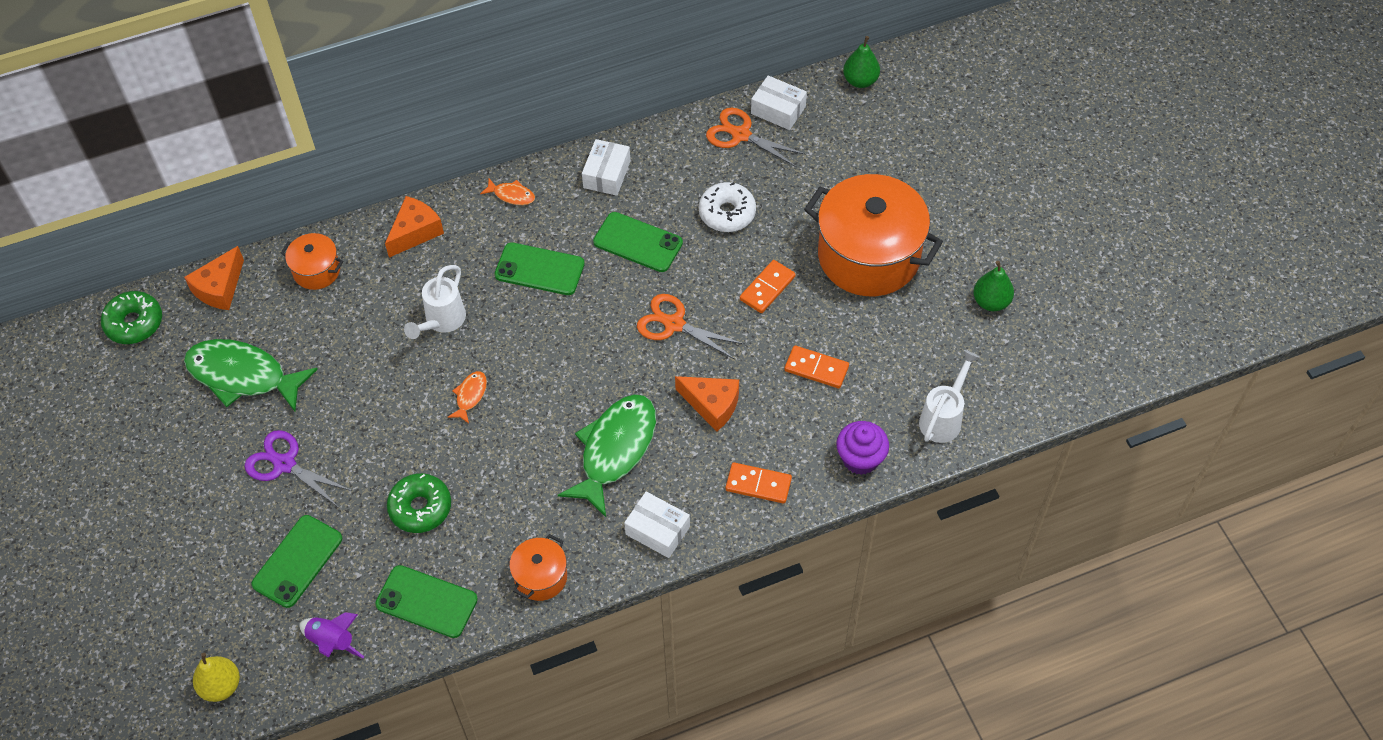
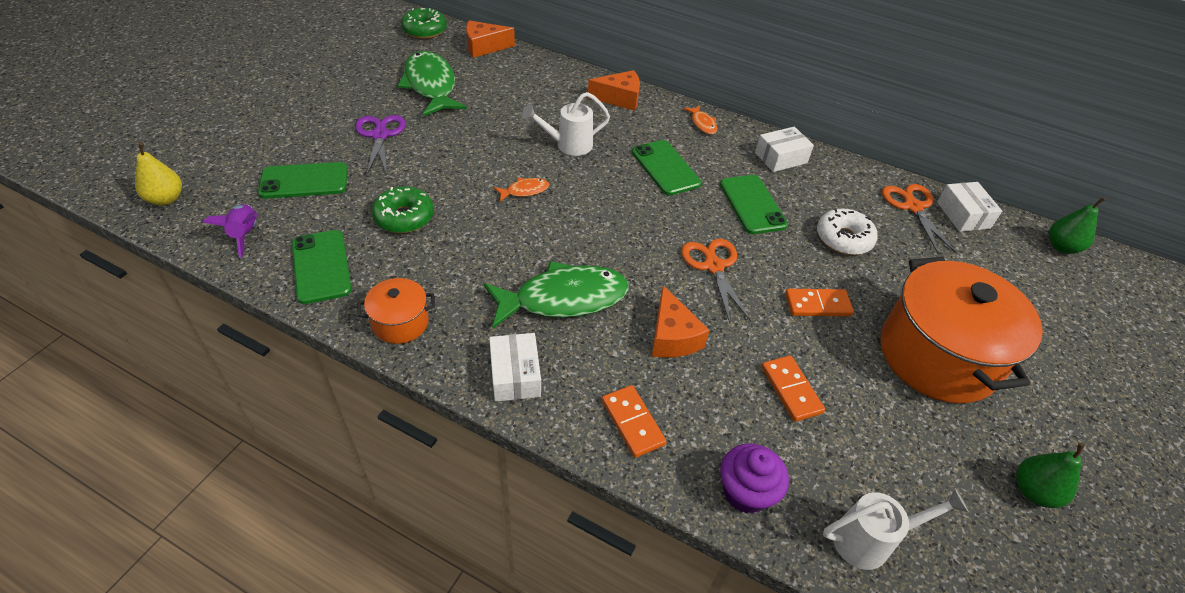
camera: 45 degrees right, 10 degrees down
(316, 271) = (541, 75): orange pot -> none

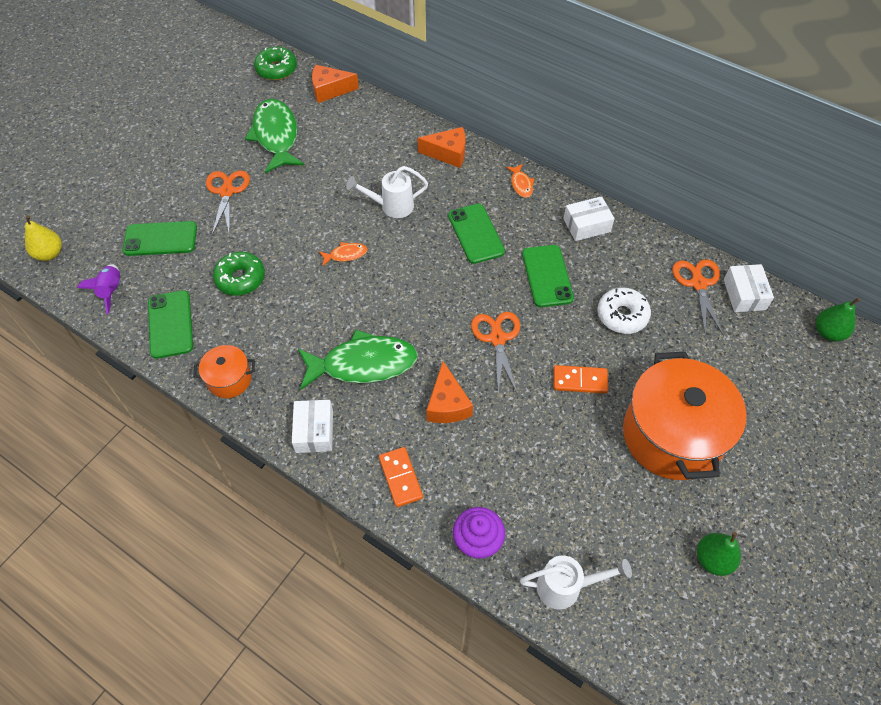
camera: 10 degrees right, 10 degrees up
(380, 135) = (227, 191): purple scissors -> orange scissors
(791, 390) = (536, 458): orange domino -> none

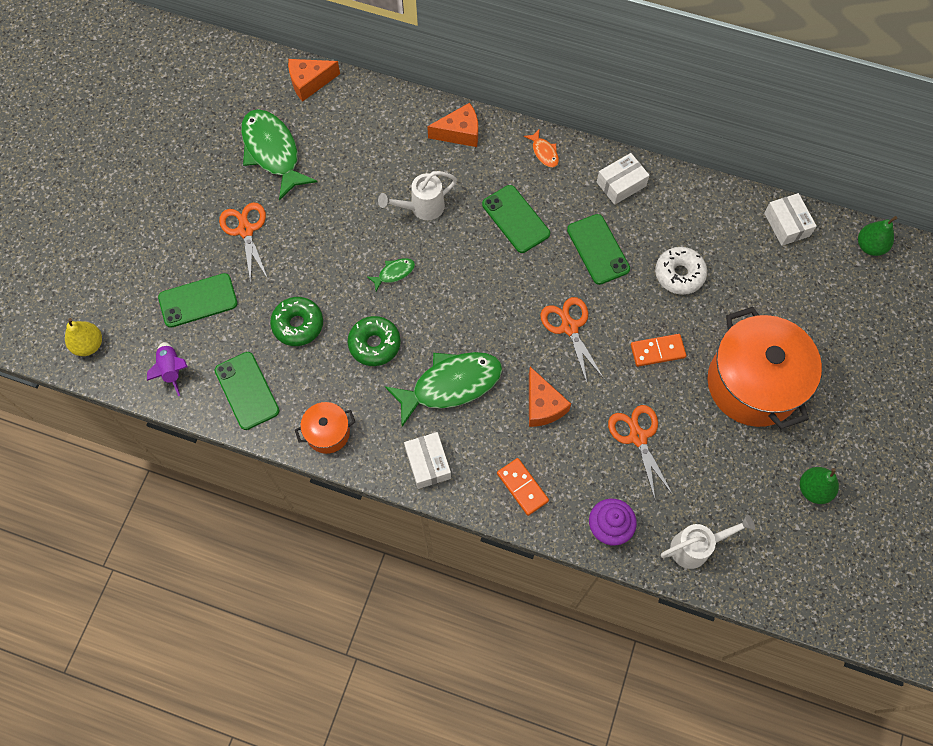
camera: 15 degrees left, 10 degrees up
(276, 69) = (242, 69): green donut -> green donut (374, 344)
(345, 255) = (394, 273): orange fish -> green fish
(698, 283) = (742, 223): orange scissors -> orange scissors (638, 437)

